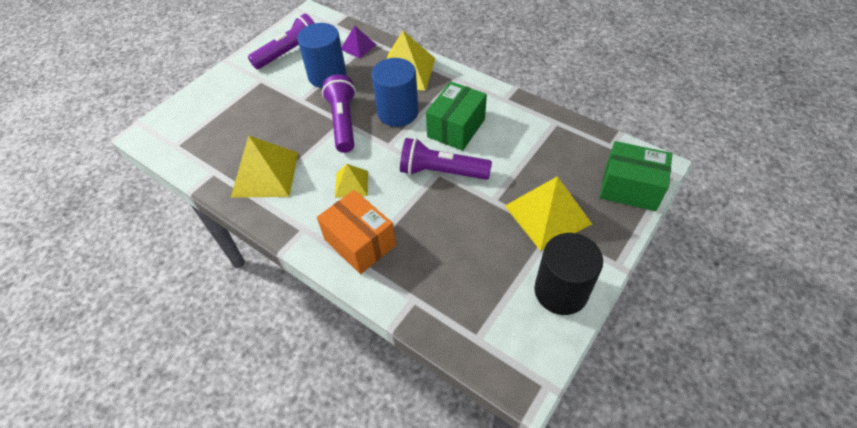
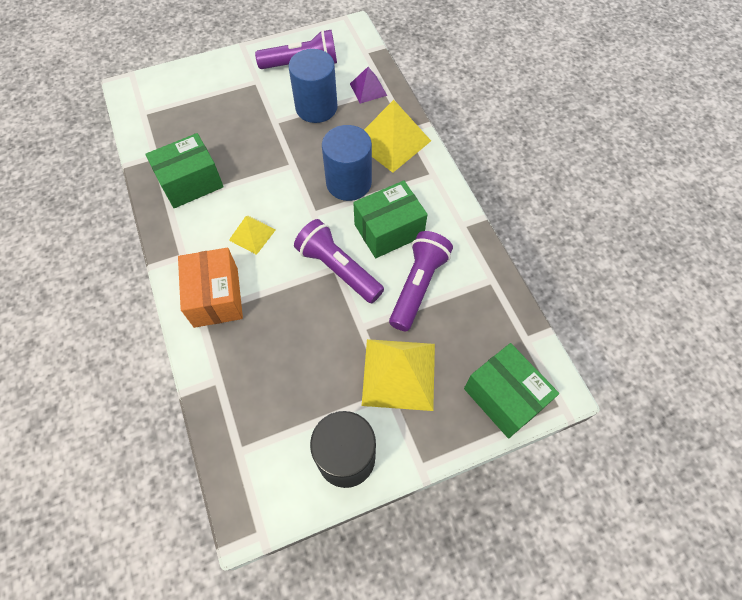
camera: 30 degrees right, 10 degrees up
(265, 174) = (191, 182): yellow pyramid -> green box
(343, 122) = (293, 166): purple flashlight -> purple flashlight (418, 286)

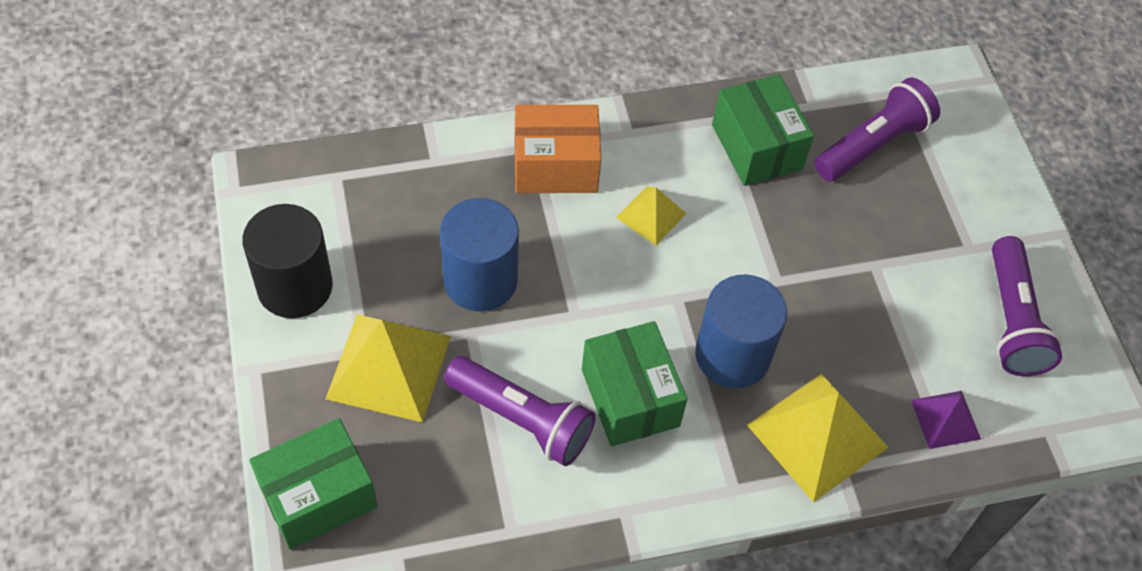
camera: 95 degrees right, 5 degrees down
(316, 107) = (903, 330): blue cylinder -> blue cylinder (480, 280)
(338, 269) = (572, 317): purple flashlight -> purple flashlight (873, 145)

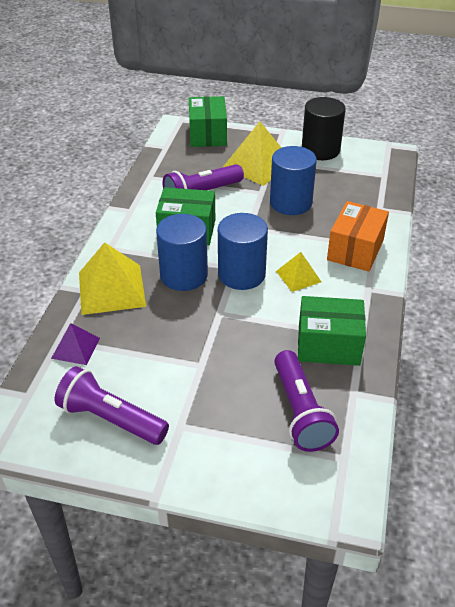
camera: 120 degrees right, 15 degrees down
(687, 283) = (241, 274): none -> blue cylinder

